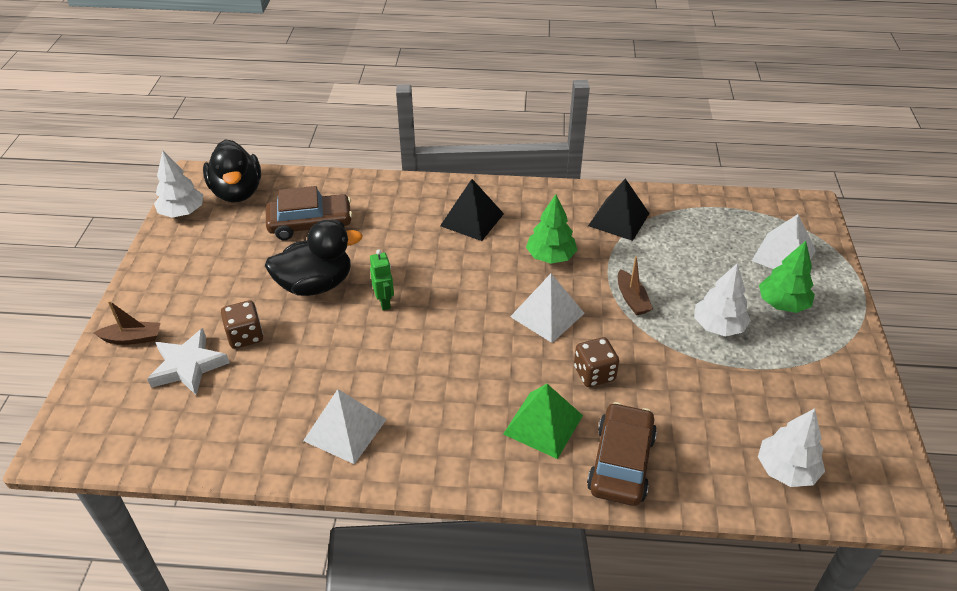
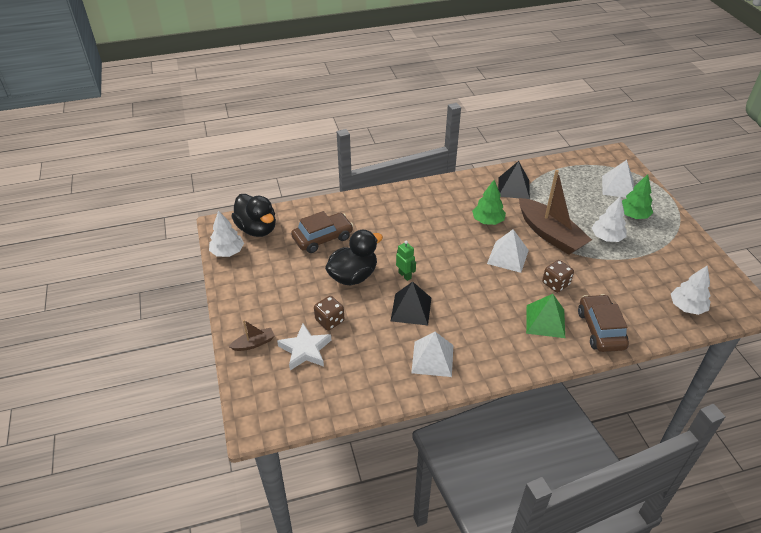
camera: 20 degrees left, 0 degrees up
(472, 219) = (425, 209): black pyramid -> black pyramid (411, 309)
(632, 299) = (550, 234): brown boat -> brown boat, size x2.24

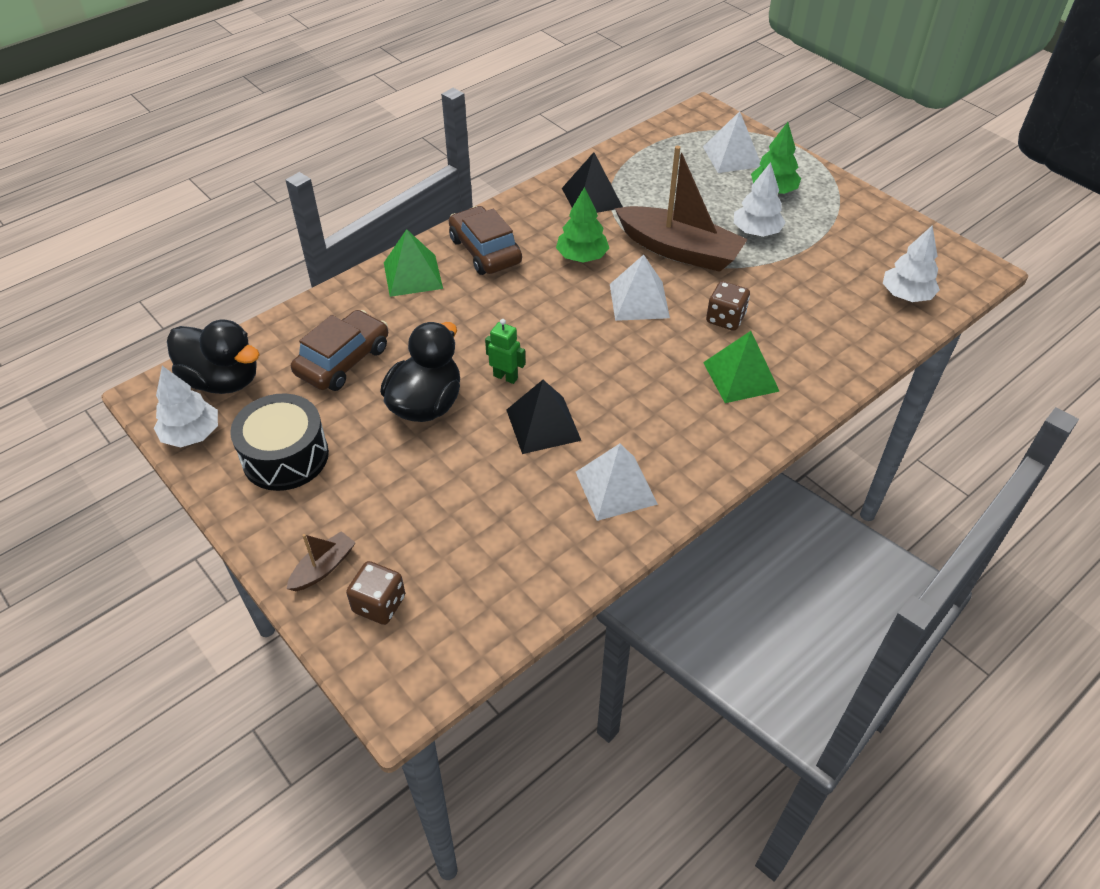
camera: 25 degrees left, 5 degrees up
(266, 279) = (285, 456): none -> black drum
(305, 350) = (414, 546): white star -> none
(329, 320) = (428, 486): brown dice -> brown dice (379, 604)
(385, 203) = (413, 275): none -> green pyramid
(600, 329) = (818, 363): brown car -> brown car (485, 251)

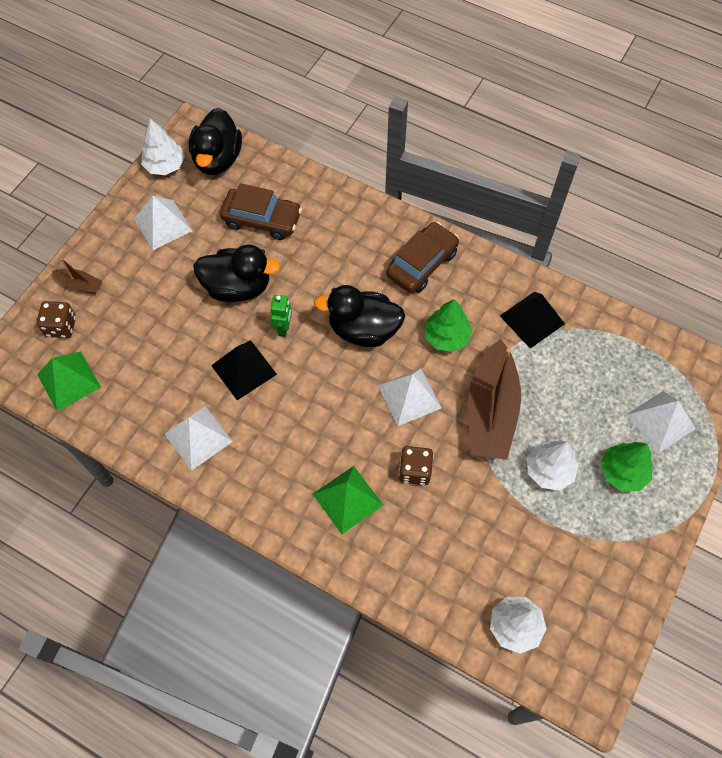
camera: 70 degrees right, 15 degrees up
(285, 456) = (163, 225): black drum -> white pyramid
(413, 275) = (370, 226): green pyramid -> green pyramid (69, 381)
(542, 314) = (363, 330): none -> black duck

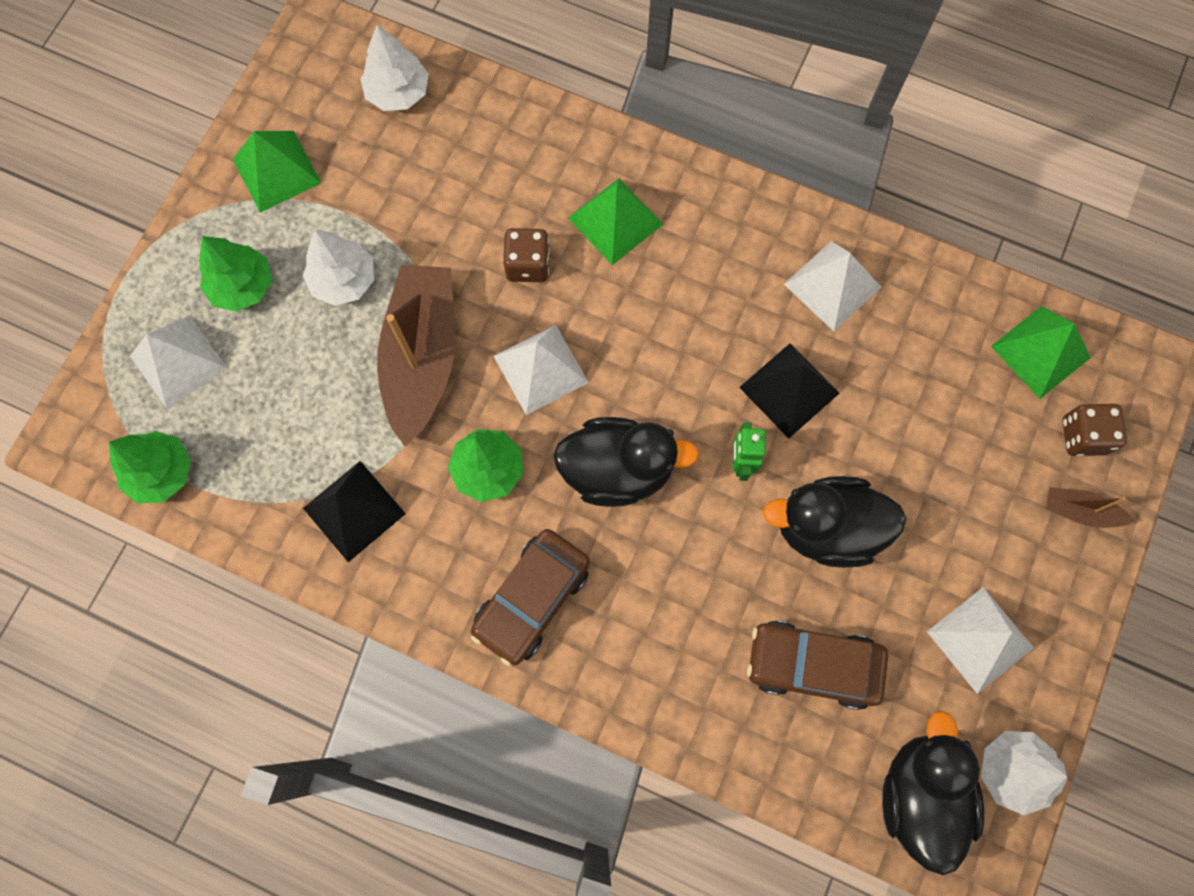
camera: 175 degrees right, 10 degrees up
(608, 563) = (277, 171): none -> green pyramid
(659, 351) = (161, 472): none -> green tree

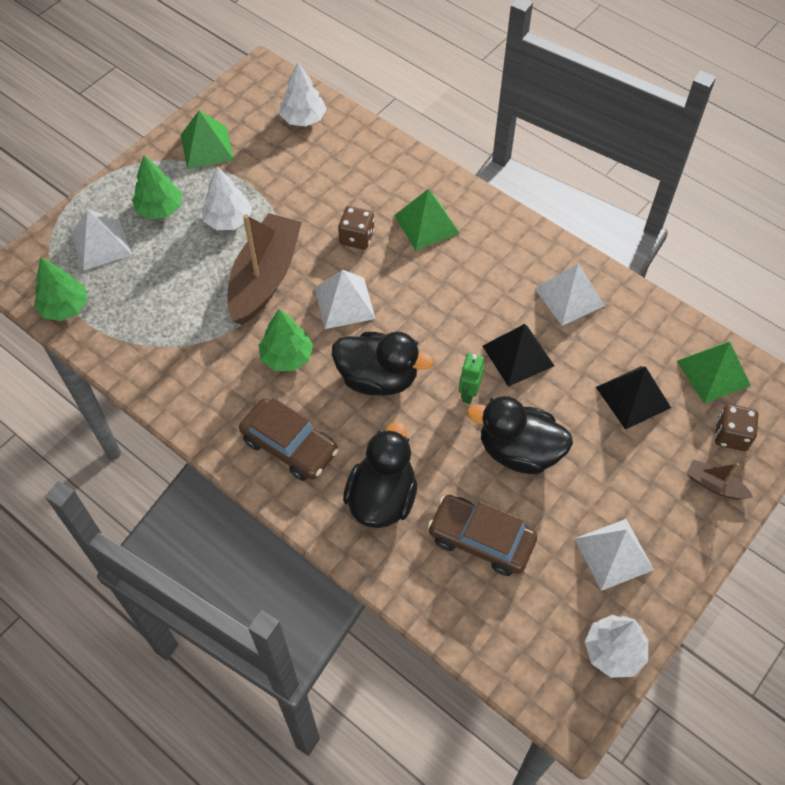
camera: 15 degrees right, 15 degrees down
(354, 511) = (185, 361): black pyramid -> black pyramid (633, 397)
(532, 599) = (290, 446): brown car -> brown car turned 105 degrees counterclockwise
(920, 794) = (536, 649): black duck -> black duck (382, 498)

